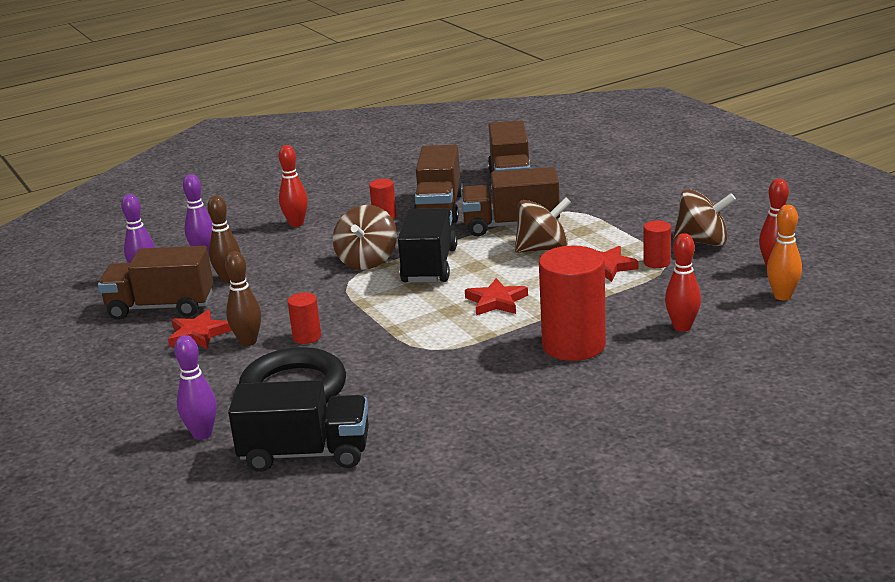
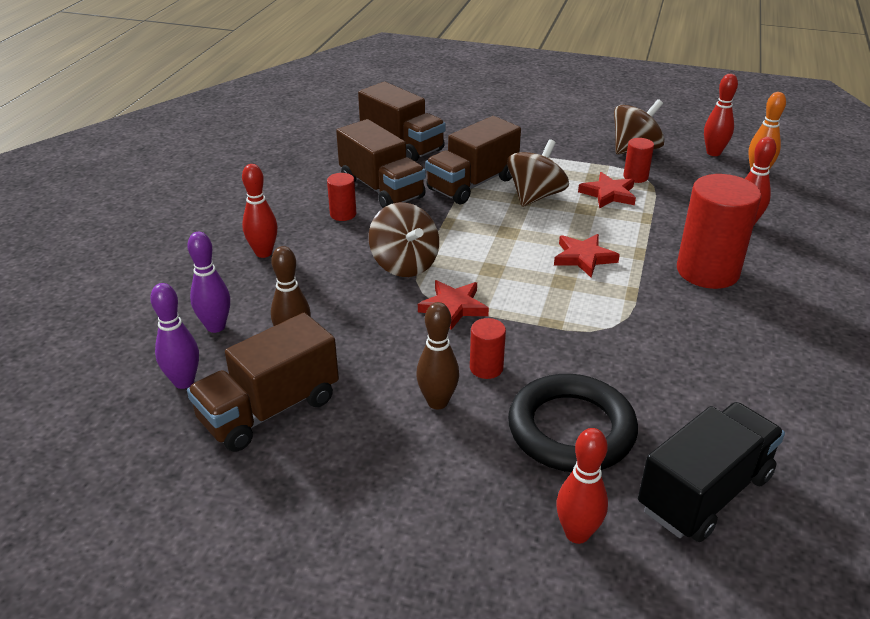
camera: 45 degrees left, 10 degrees up
(198, 334) = (369, 420): red star -> red star (453, 307)
(202, 434) = (577, 533): purple bowling pin -> red bowling pin
(429, 266) = (470, 247): black truck -> none

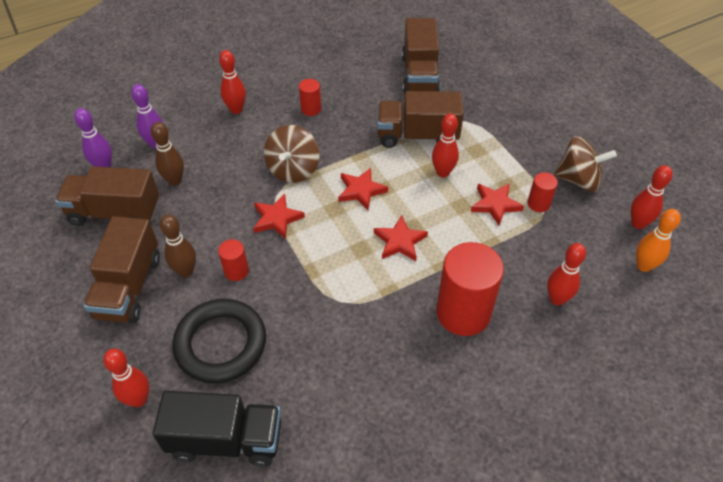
camera: 45 degrees right, 15 degrees up
(381, 189) = (357, 104): brown truck -> brown truck (129, 286)
(492, 244) = (361, 190): none -> red star
(535, 196) = (443, 172): brown spinning top -> red bowling pin

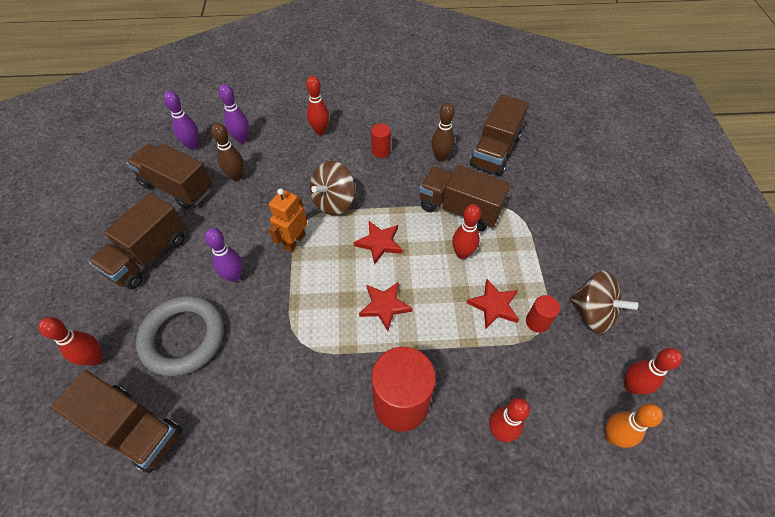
camera: 25 degrees right, 5 degrees up
(186, 271) = (197, 260): brown bowling pin -> brown bowling pin (441, 157)
(221, 344) = (183, 337): black ring -> grey ring
(226, 440) = (134, 429): black truck -> brown truck
(236, 271) = (234, 276): red cylinder -> purple bowling pin
(277, 218) = (294, 241): red star -> orange robot

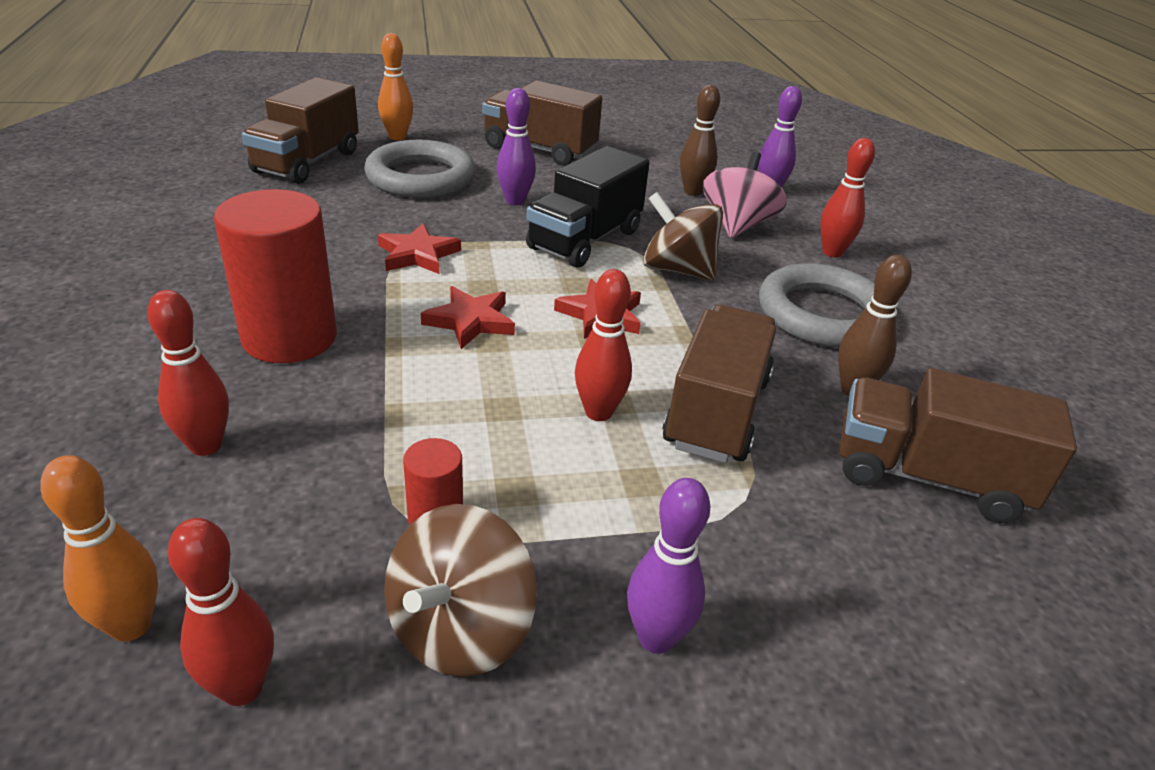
camera: 80 degrees right, 20 degrees down
(95, 358) = (397, 137): red bowling pin -> orange bowling pin
(177, 187) = (655, 156): brown truck -> none
(193, 146) = (735, 160): purple bowling pin -> purple bowling pin (656, 638)
(285, 164) = (737, 225): none -> pink spinning top
(294, 241) = (585, 240): orange robot -> black truck
(381, 151) = (822, 314): red cylinder -> grey ring
(494, 306) = (475, 451): red star -> red star (417, 254)

